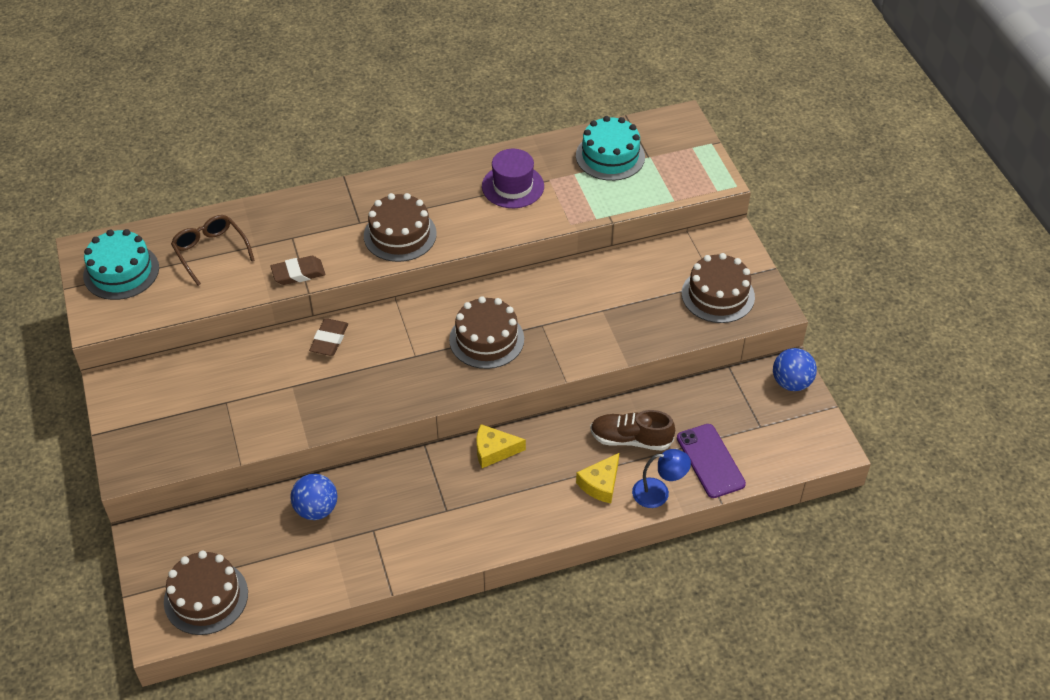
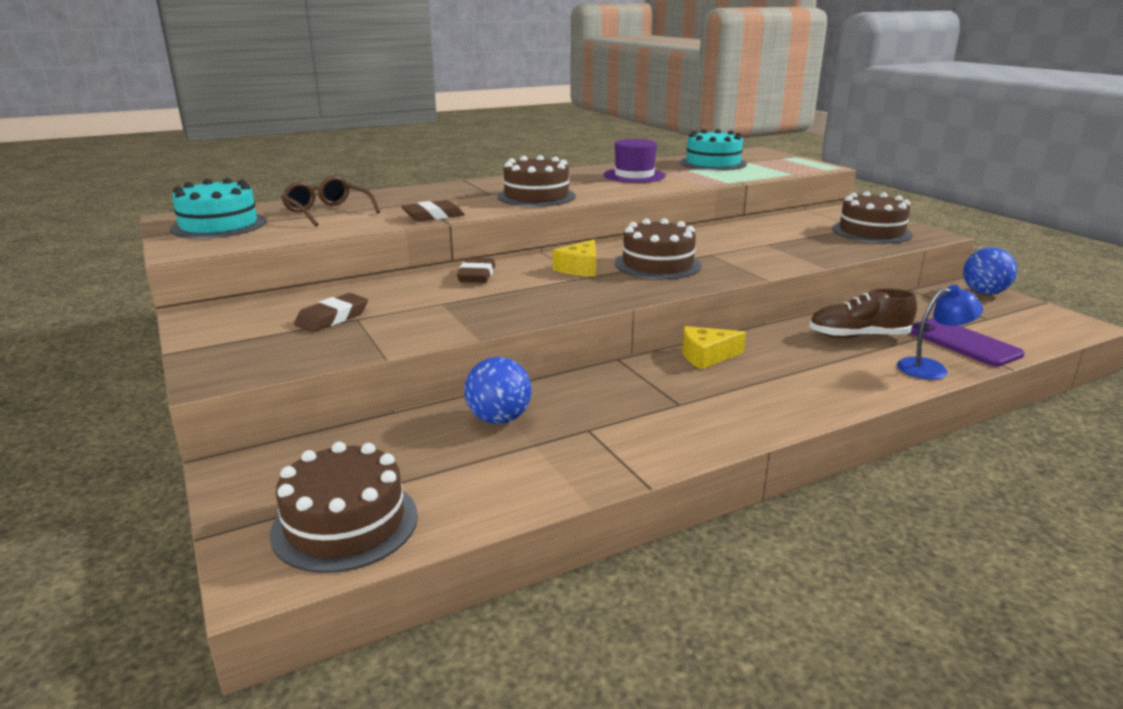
camera: 10 degrees left, 25 degrees down
(208, 399) = (332, 318): none -> brown eraser
(600, 484) = (856, 368): yellow cheese -> yellow cheese (580, 268)

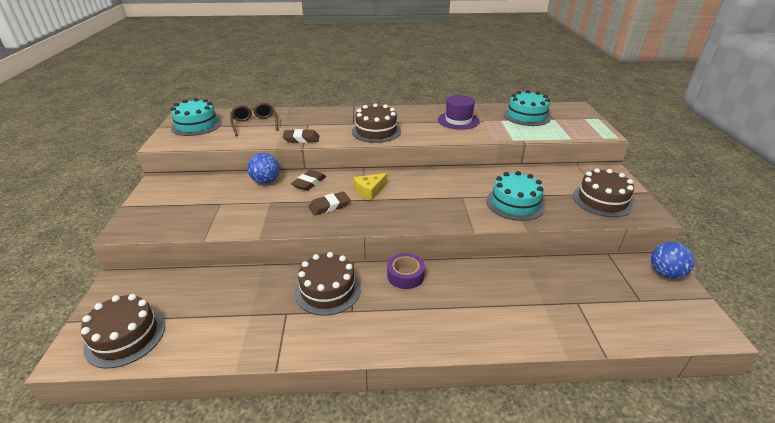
camera: 25 degrees right, 10 degrees up
(332, 318) = (210, 200): brown eraser -> brown eraser (329, 206)
(499, 419) = (251, 289): blue ball -> blue ball (266, 181)
(657, 264) = (418, 198): brown cake -> brown cake (327, 290)
(706, 356) = (405, 275): yellow cheese -> purple tape
(781, 249) = (515, 203): none -> turquoise cake
(858, 336) = (521, 288): brown shoe -> none
(931, 368) = (543, 335): blue lamp -> none
(963, 342) = (594, 318): purple phone -> none

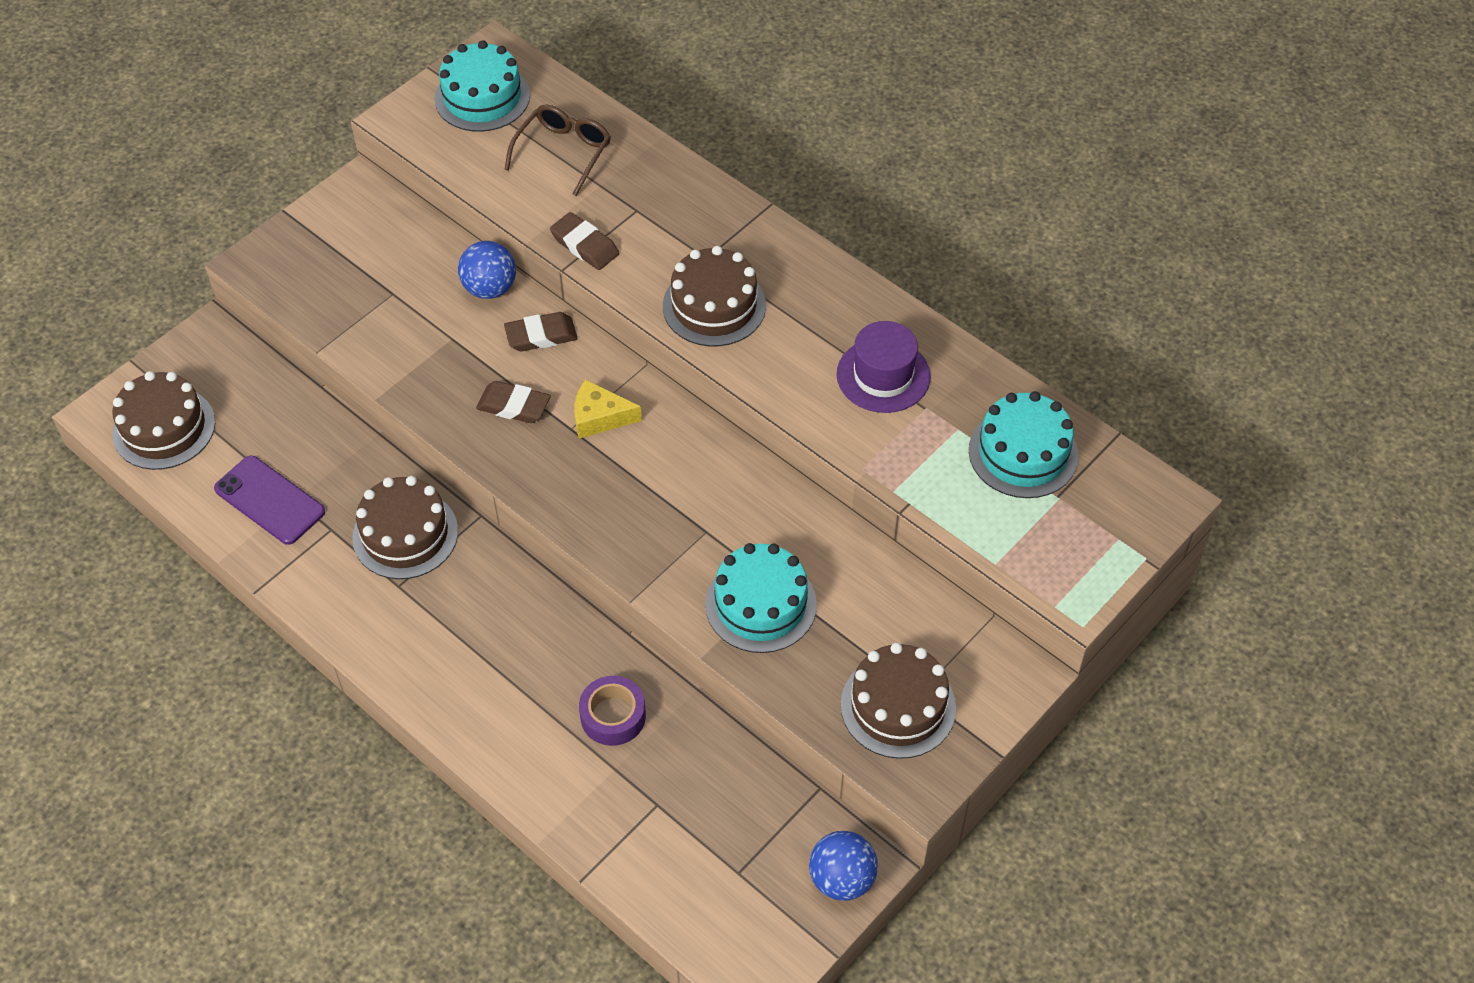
camera: 45 degrees right, 20 degrees up
(235, 324) = (270, 500): none -> purple phone
(405, 275) = (514, 589): purple tape -> purple tape (613, 716)

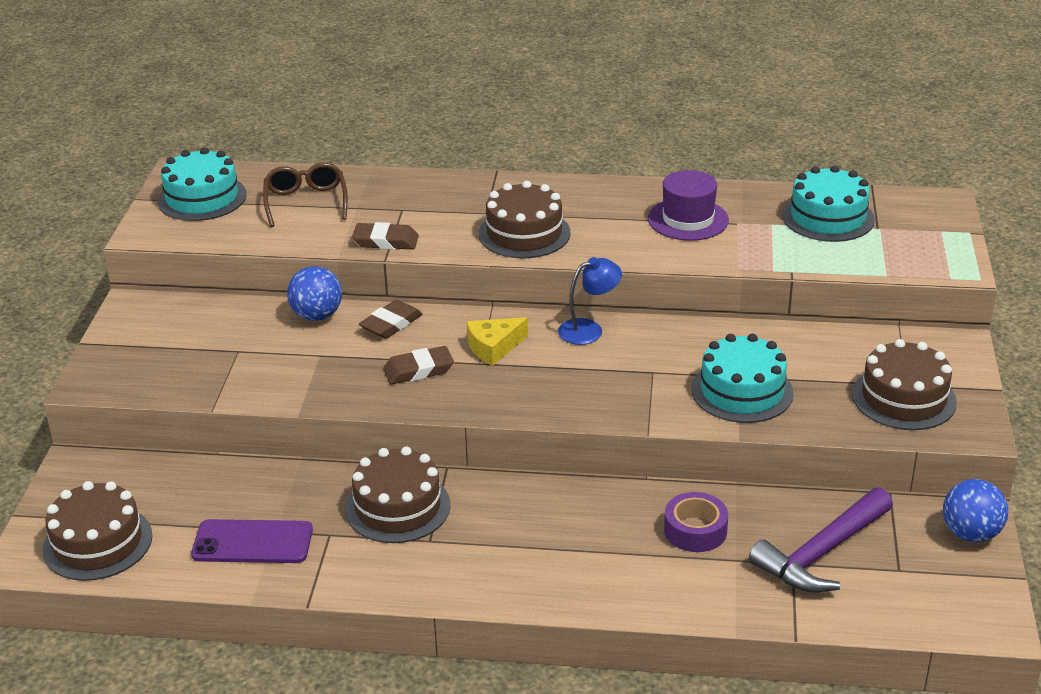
camera: 35 degrees left, 20 degrees down
(691, 811) = (821, 553): none -> purple hammer
(701, 445) = (589, 329): none -> blue lamp

